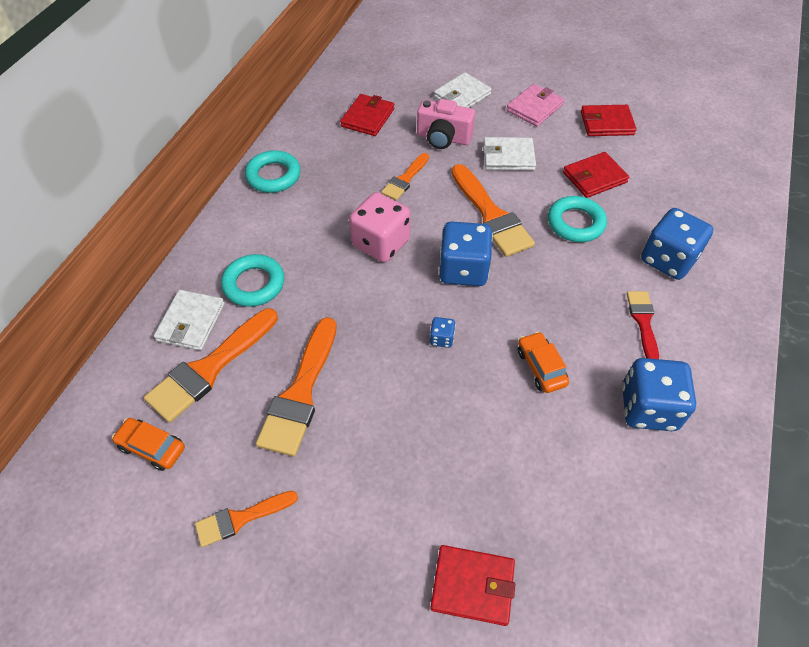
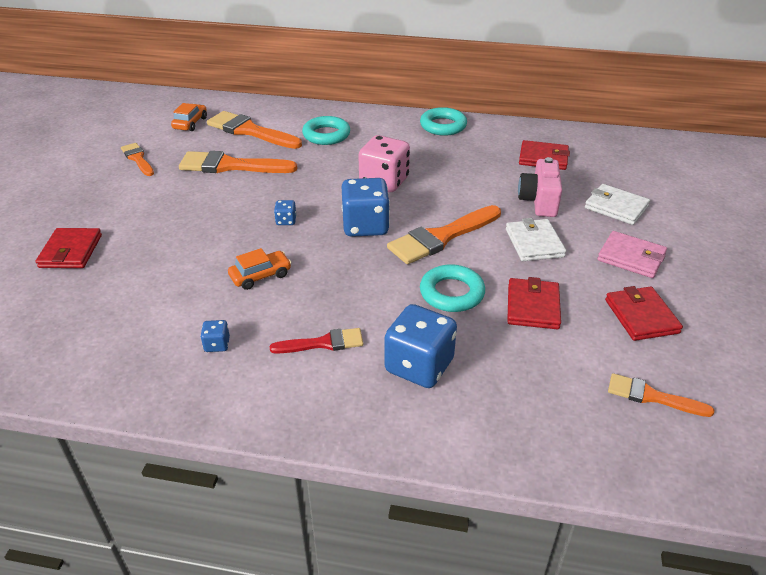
camera: 80 degrees right, 15 degrees down
(191, 322) = (288, 119): white wallet -> none
(405, 179) = (469, 186): orange brush -> orange brush (652, 396)
(594, 177) = (533, 306): red wallet -> red wallet turned 45 degrees clockwise
(648, 408) = (217, 345): blue dice -> blue dice, size x0.44

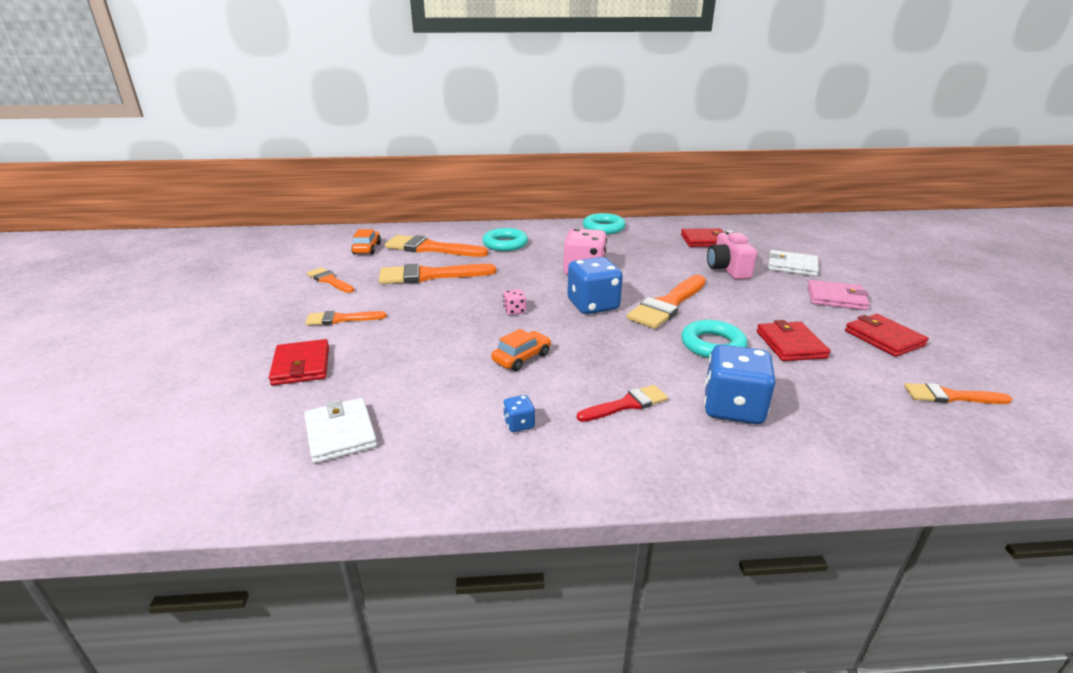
camera: 15 degrees left, 10 degrees down
(126, 206) = (341, 319): none -> orange brush
(286, 221) = (514, 311): blue dice -> pink dice
(534, 243) = (750, 298): white wallet -> white wallet (340, 433)

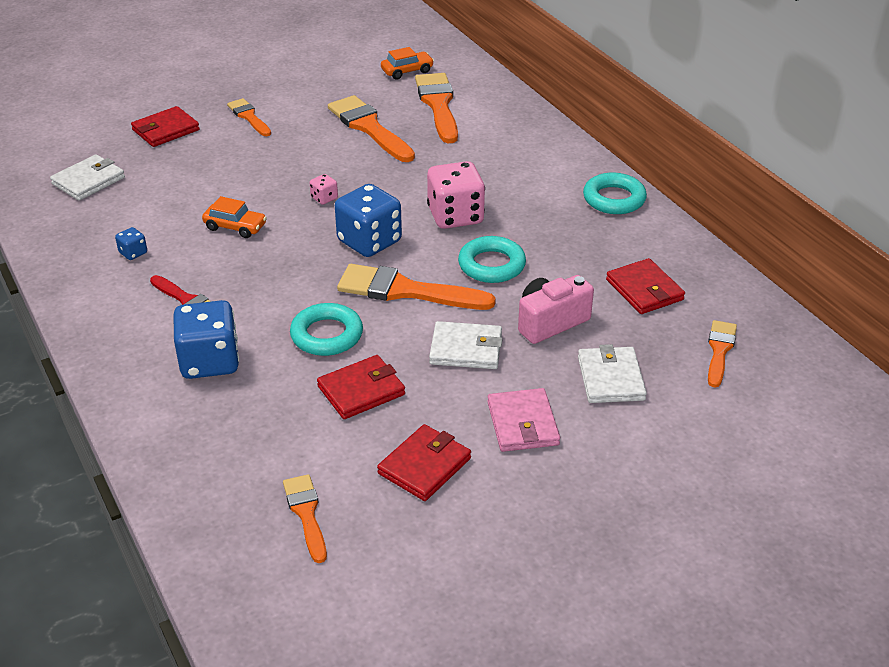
camera: 65 degrees right, 10 degrees up
(329, 280) = (318, 82): orange brush -> orange brush (719, 350)
(505, 244) = (492, 145): turquoise ring -> turquoise ring (491, 265)
(749, 299) = (466, 349): none -> white wallet

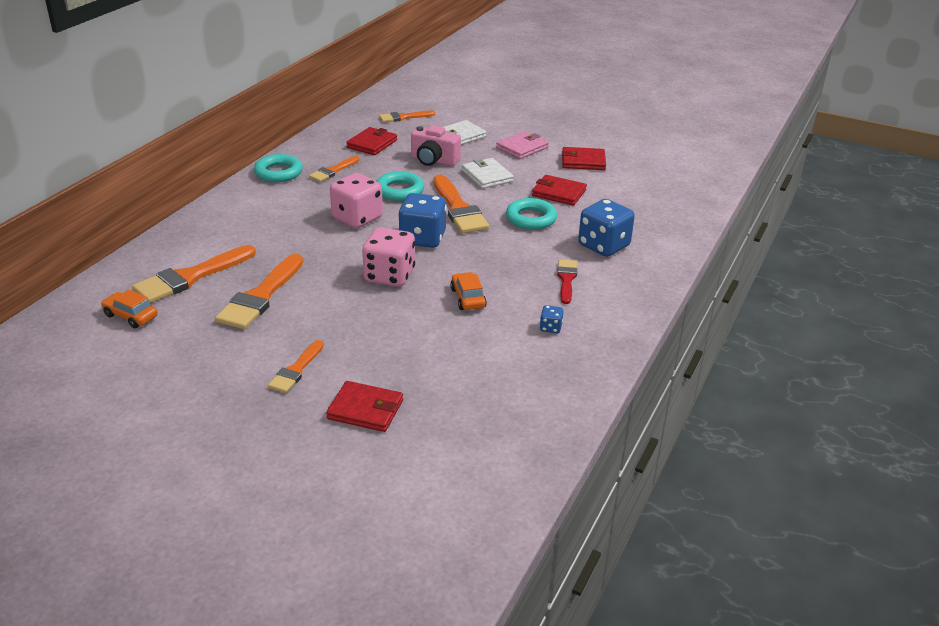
camera: 125 degrees left, 5 degrees down
(88, 181) = (492, 408): white wallet -> none
(306, 514) = (653, 178): orange brush -> orange brush (333, 171)
(324, 198) = (389, 276): pink dice -> pink dice, size x2.25

